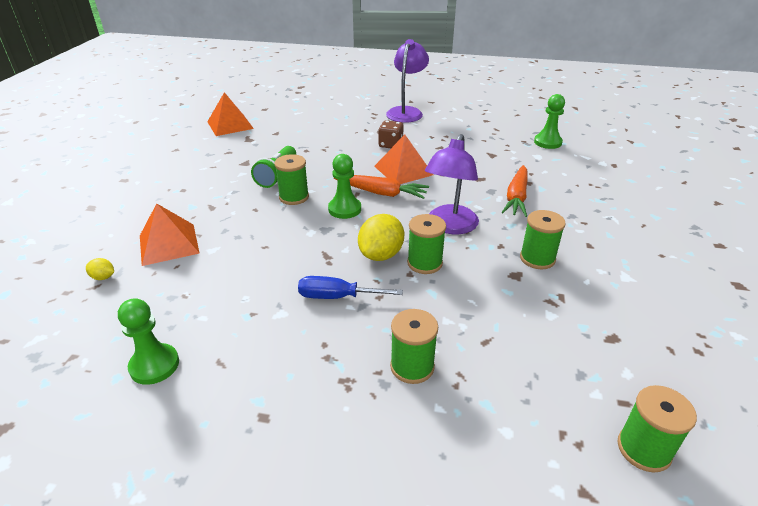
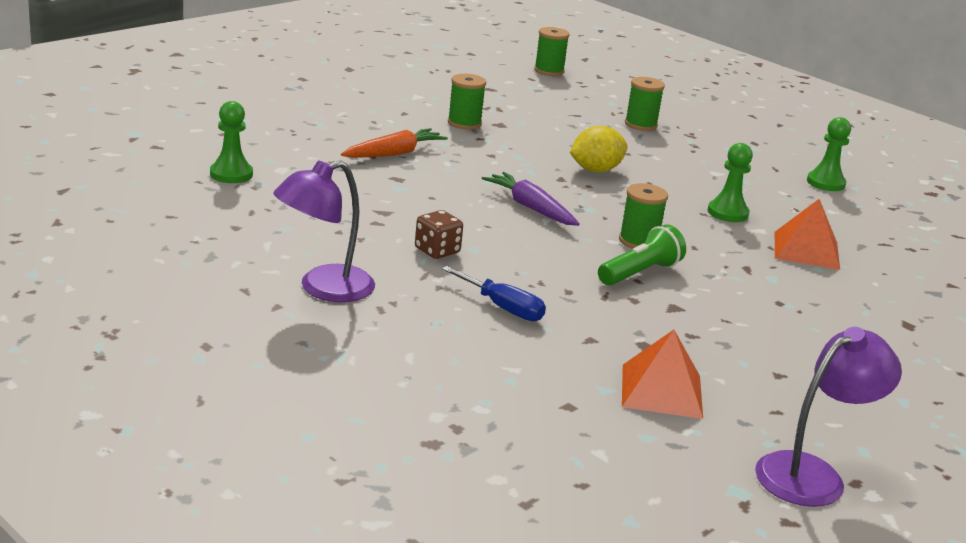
camera: 150 degrees left, 10 degrees down
(103, 277) = (876, 247): yellow lemon -> none
(337, 297) = (662, 164): blue screwdriver -> blue screwdriver (503, 308)
(344, 209) = (591, 210): green pawn -> green pawn (727, 213)
(381, 193) = (531, 208): orange carrot -> purple carrot
(403, 170) = (470, 217): orange pyramid -> none
(424, 263) = (564, 153): green spool -> none
(449, 226) = (502, 162): purple lamp -> purple lamp (812, 474)

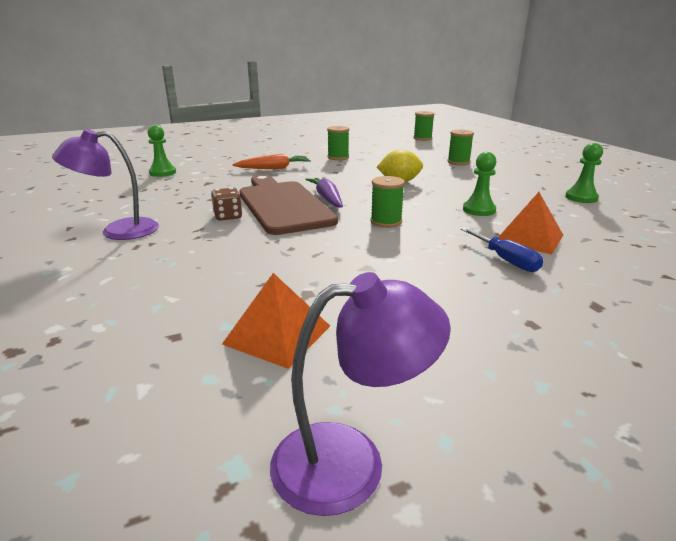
camera: 25 degrees right, 0 degrees up
(486, 225) = (283, 205): none -> brown cutting board
(503, 308) = (224, 254): blue screwdriver -> blue screwdriver (506, 260)
(640, 273) = (364, 241): green flashlight -> none

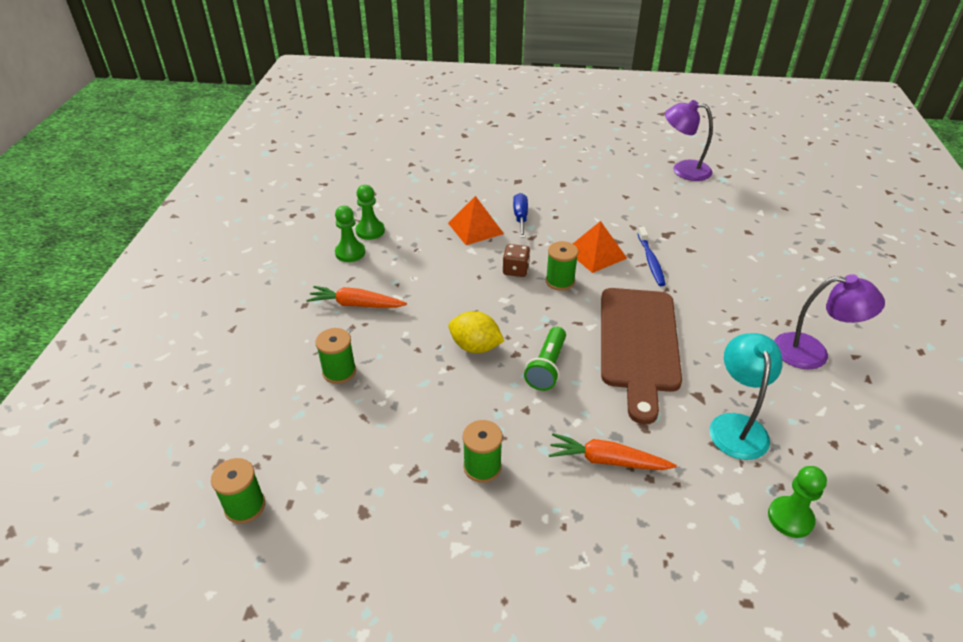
camera: 150 degrees left, 15 degrees up
(194, 189) = (736, 426): none -> turquoise lamp
(228, 216) = (702, 342): brown dice -> brown dice (515, 270)
(277, 334) = (693, 216): orange pyramid -> orange pyramid (596, 254)
(308, 259) = (651, 261): none -> blue toothbrush
(327, 198) = (584, 341): purple carrot -> none
(341, 184) = (547, 367): none -> green flashlight
(479, 210) = (463, 269): green pawn -> green pawn (370, 231)
(509, 180) = (356, 304): none -> orange carrot

